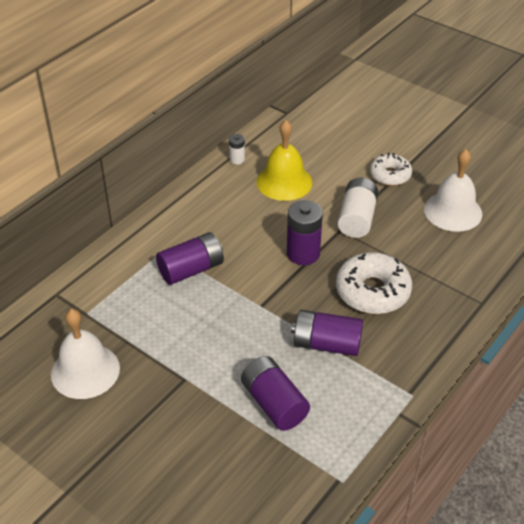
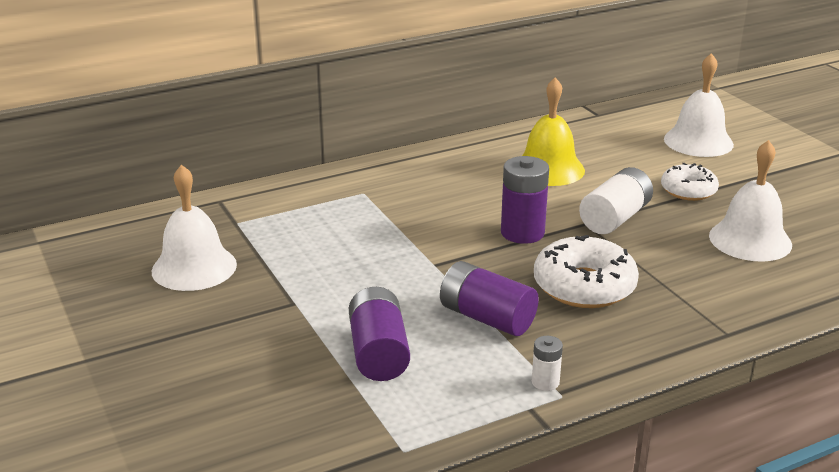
camera: 25 degrees right, 15 degrees down
(191, 269) = (379, 215): purple battery -> none
(237, 159) = (507, 140): white battery -> white battery (545, 382)
(371, 122) = (698, 141): none -> white bell

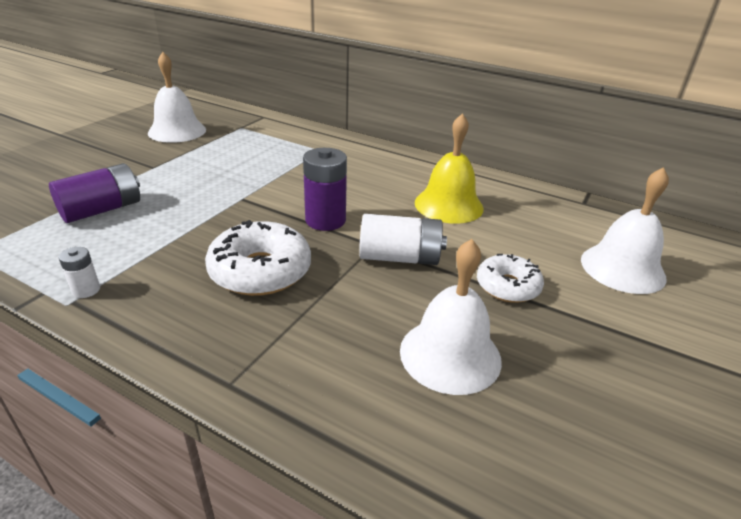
camera: 55 degrees right, 5 degrees up
(487, 318) = (176, 238): purple battery -> none

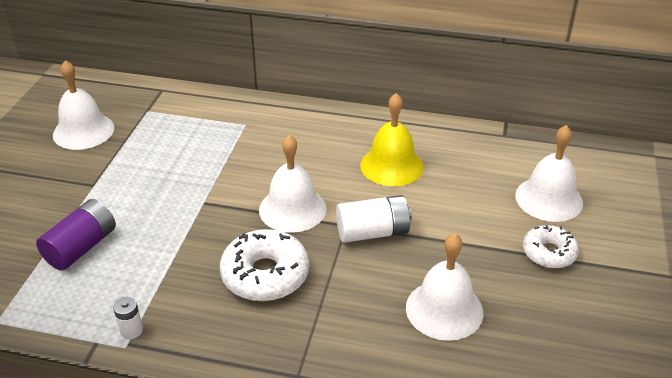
camera: 15 degrees left, 5 degrees up
(325, 220) = (292, 209): purple battery -> white bell
(507, 286) = (467, 239): white donut -> white donut (549, 253)

